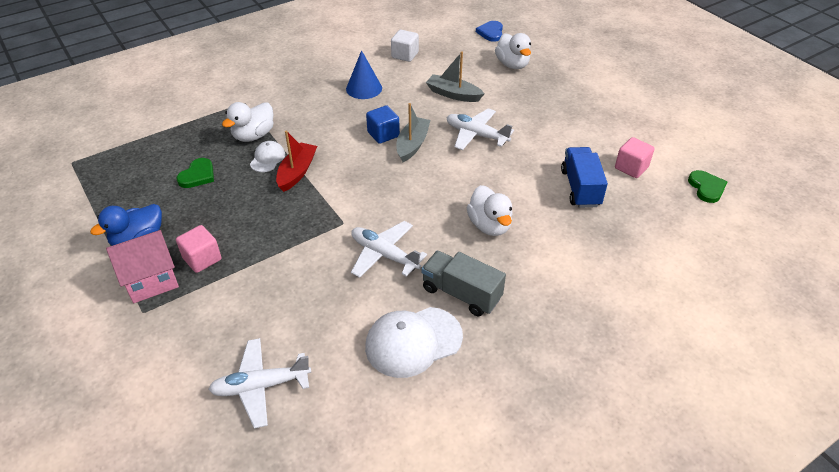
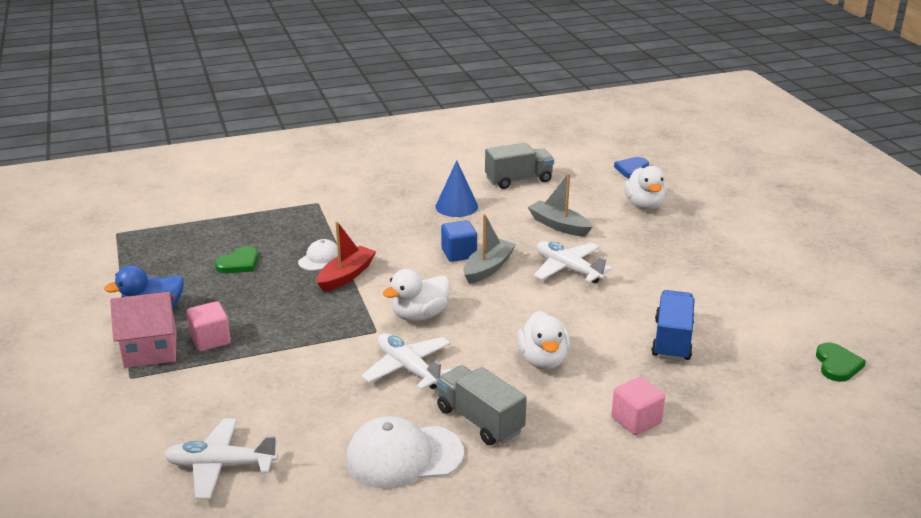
camera: 15 degrees right, 15 degrees down
(253, 136) = (314, 235): white duck -> white duck (419, 315)
(405, 55) = (518, 180): white cube -> grey truck
(631, 168) = (747, 329): pink cube -> pink cube (636, 420)

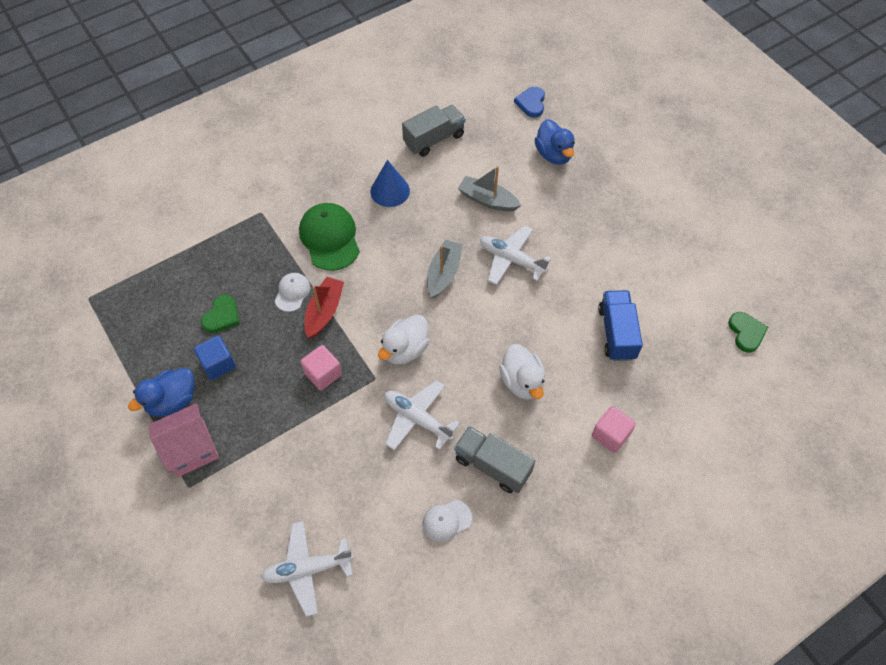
camera: 15 degrees left, 30 degrees up
(210, 340) = (238, 424): pink cube -> pink cube (323, 374)
(378, 228) = (330, 238): none -> green cap
(404, 456) = (446, 521): white cap -> white cap, size x0.54
(459, 253) = (412, 259): blue cube -> blue cube (218, 364)
(644, 205) = (553, 154): white duck -> blue duck

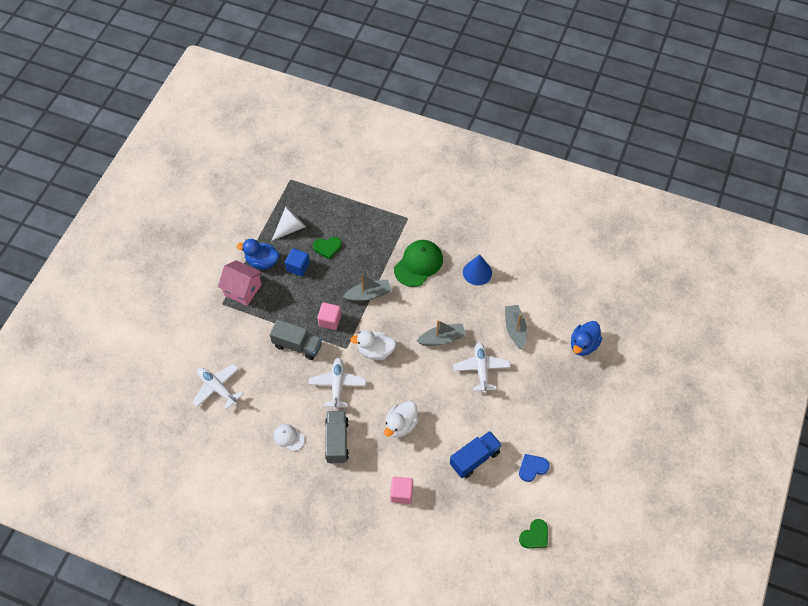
camera: 55 degrees right, 0 degrees up
(156, 339) = (290, 228): none -> white cone
(292, 292) = (368, 270): white cap -> none
(324, 311) = (368, 294): red boat -> grey boat
(434, 139) = (536, 270): grey truck -> grey truck (297, 345)
(531, 103) = (615, 307): blue heart -> blue heart (532, 468)

